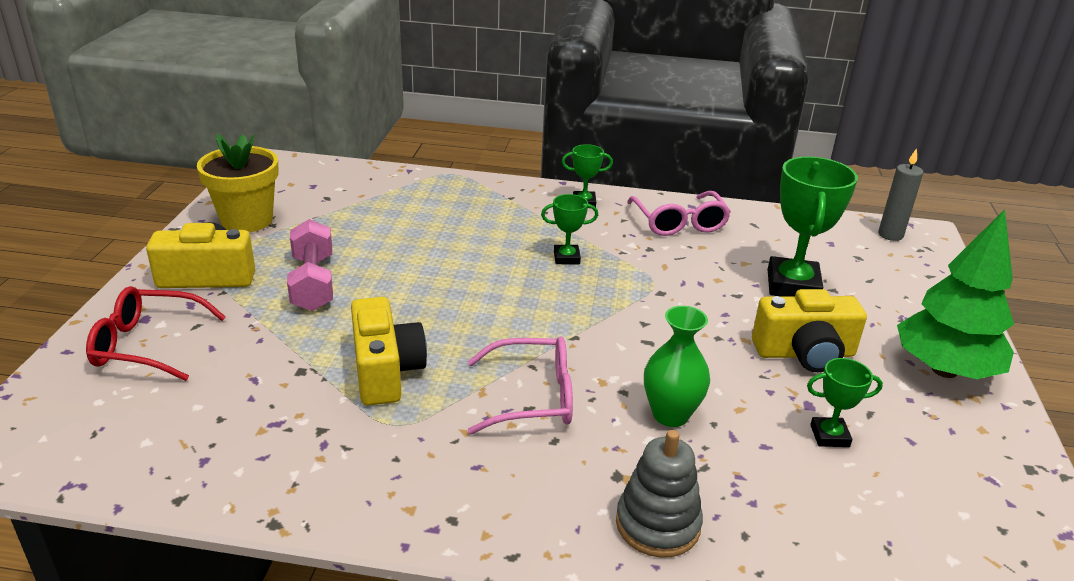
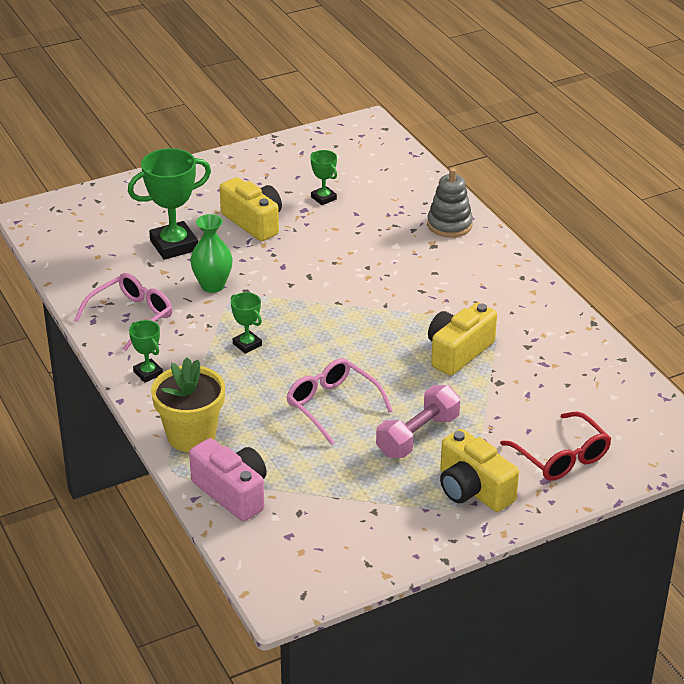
camera: 125 degrees left, 5 degrees up
(247, 220) = (386, 529): yellow flower pot -> yellow flower pot (191, 436)
(390, 183) = (232, 492): none -> pink camera
(533, 397) = (411, 293): pink glasses -> pink glasses (332, 405)
(670, 415) = (368, 246): green vase -> green vase (212, 285)
(890, 235) = (47, 225): grey candle -> none
(944, 370) = (216, 178): green tree -> none

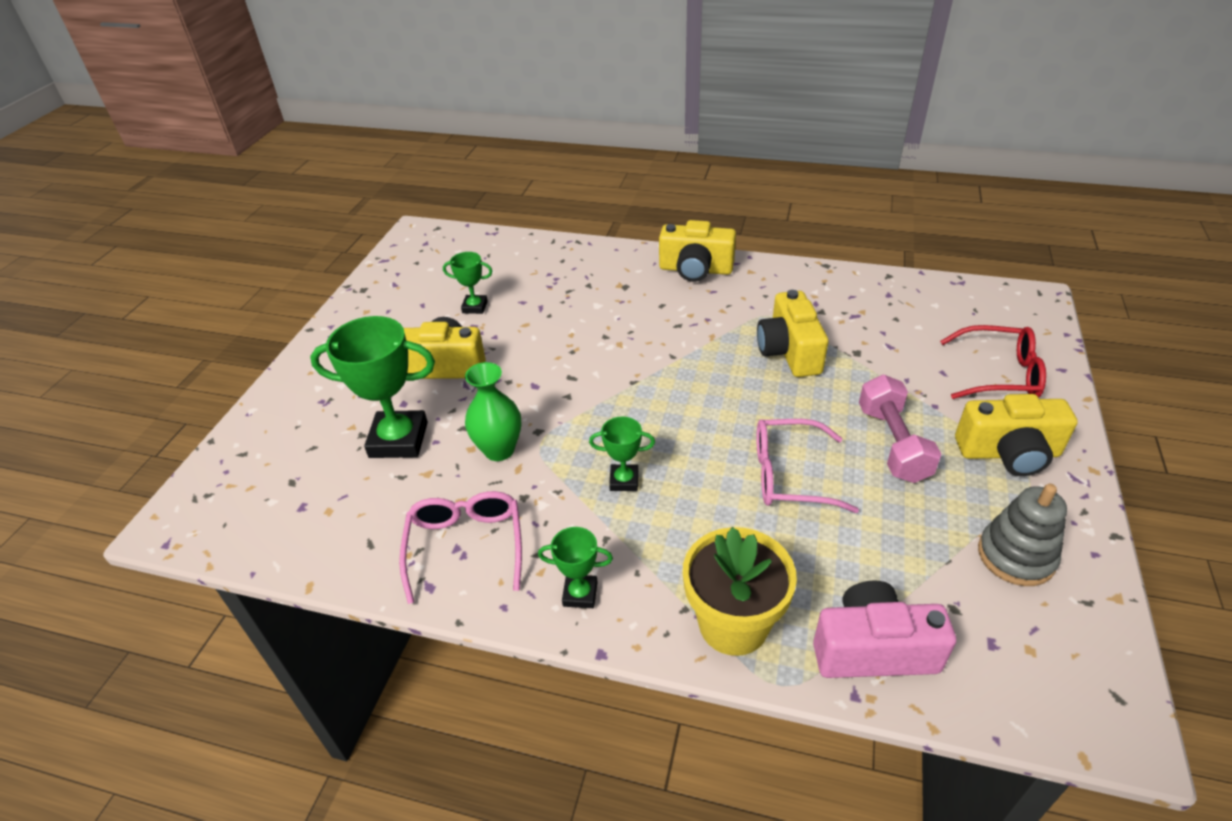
camera: 45 degrees left, 5 degrees up
(174, 245) = (398, 440): green trophy -> green trophy turned 75 degrees clockwise
(449, 225) = (609, 264): grey stacking toy -> grey stacking toy (1016, 556)
(498, 266) = (695, 269): none -> yellow camera

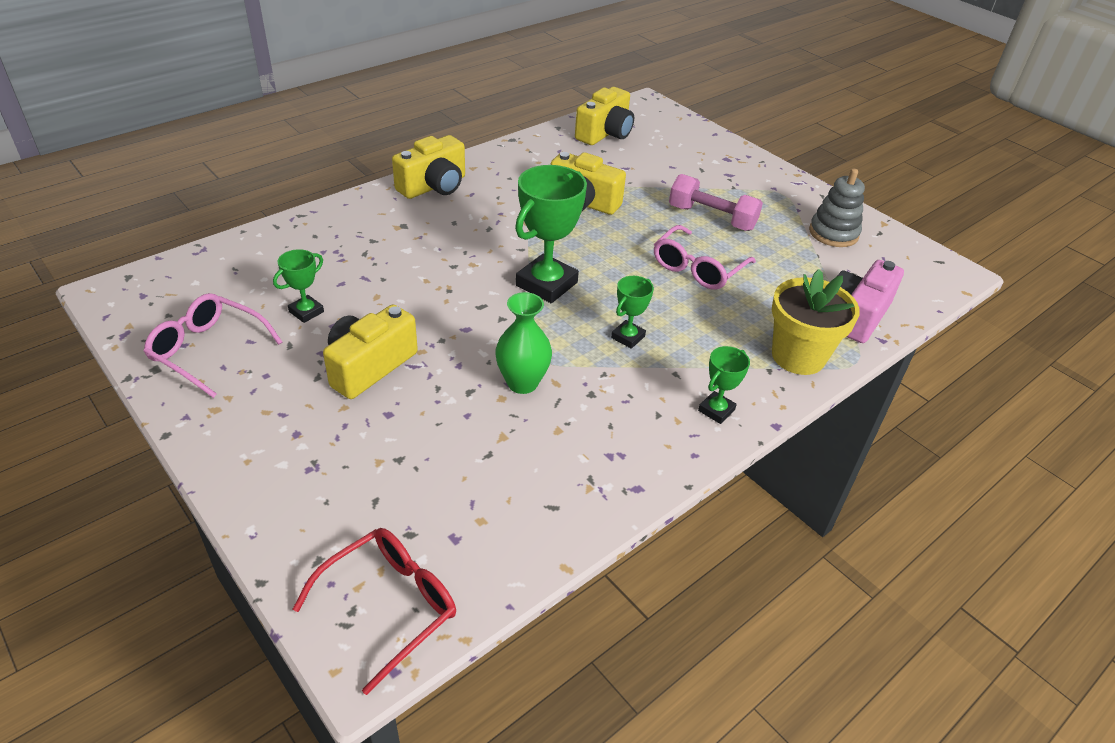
camera: 60 degrees left, 0 degrees up
(398, 440) = (437, 437): green trophy -> green trophy (546, 284)
(466, 546) = (613, 448): pink glasses -> pink glasses (208, 350)
(999, 374) = (696, 152): red glasses -> red glasses (390, 605)
(1008, 453) = (759, 189): yellow camera -> yellow camera (605, 133)

